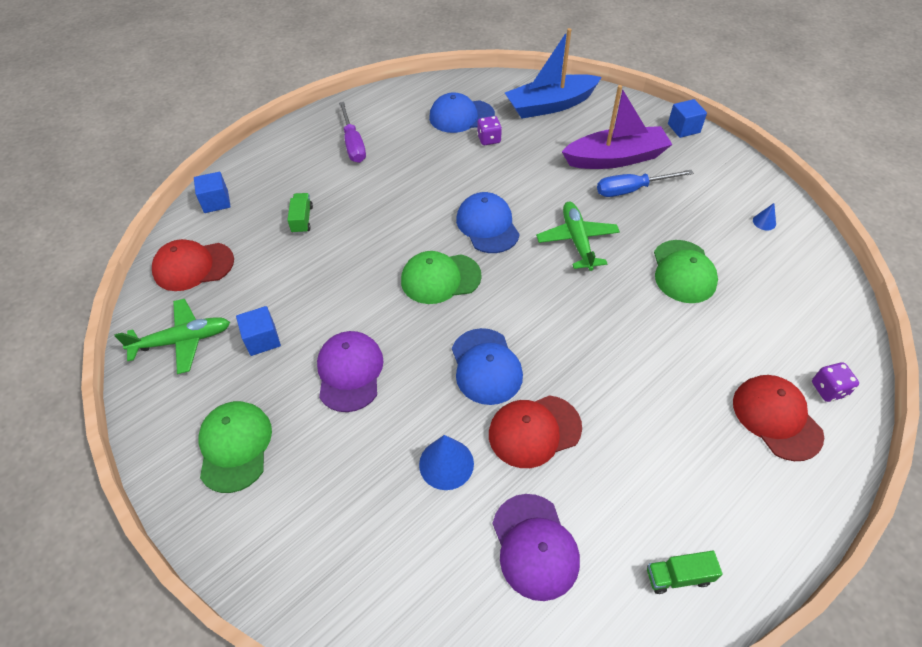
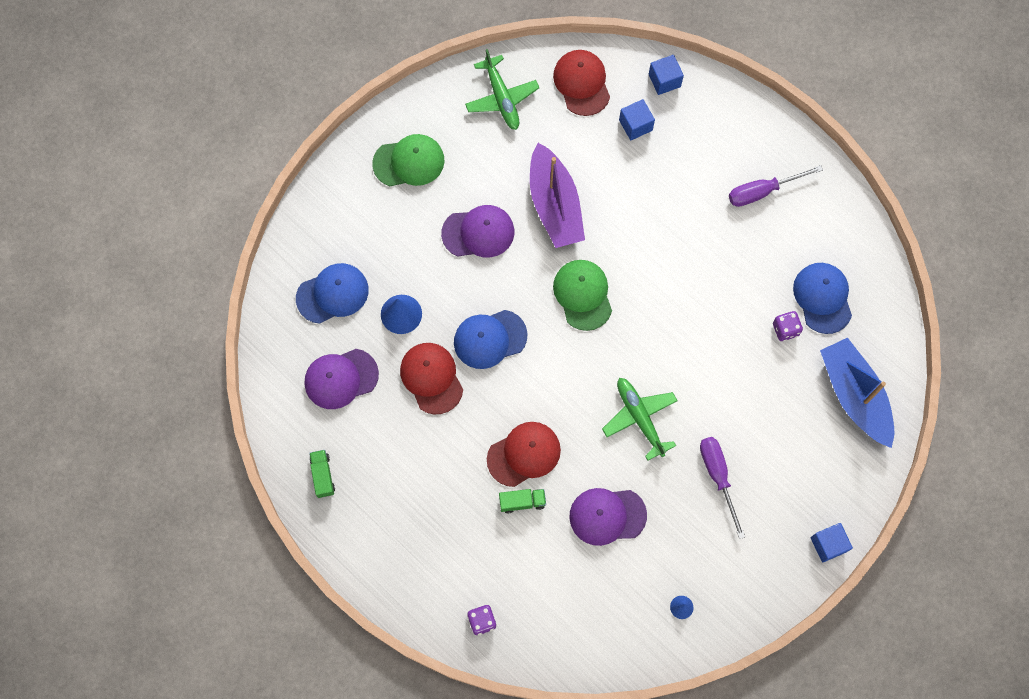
camera: 85 degrees right, 20 degrees up
(262, 340) = (506, 159): blue cube -> blue cube (635, 125)
(302, 220) = (647, 163): green truck -> green truck (522, 502)
(487, 225) = (653, 333): blue cap -> blue cap (332, 294)
(577, 241) = (640, 418): green plane -> green plane turned 105 degrees counterclockwise
(616, 158) = (767, 464): purple boat -> purple boat (555, 205)
(631, 190) = (718, 476): blue screwdriver -> purple screwdriver
(683, 271) = (607, 516): green cap -> purple cap
(776, 418) = (452, 571): red cap -> red cap (524, 454)

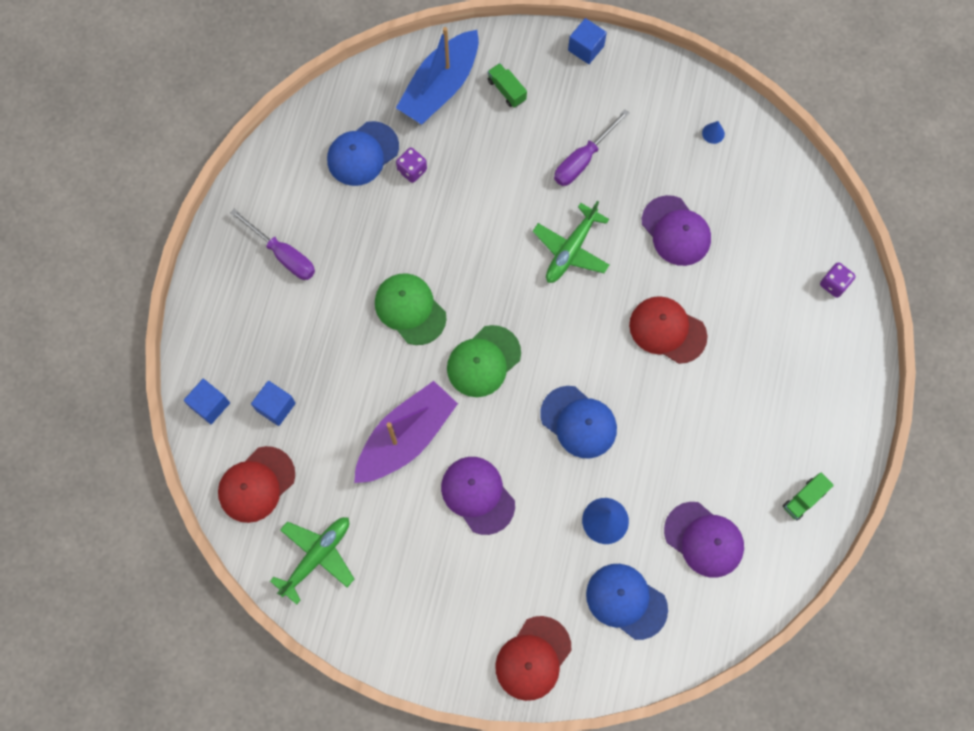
camera: 120 degrees left, 0 degrees up
(409, 162) = (441, 610): green cap -> green cap (410, 309)
(431, 378) = (649, 454): red cap -> red cap (533, 658)
(522, 502) = (710, 308): green truck -> green truck (506, 90)

